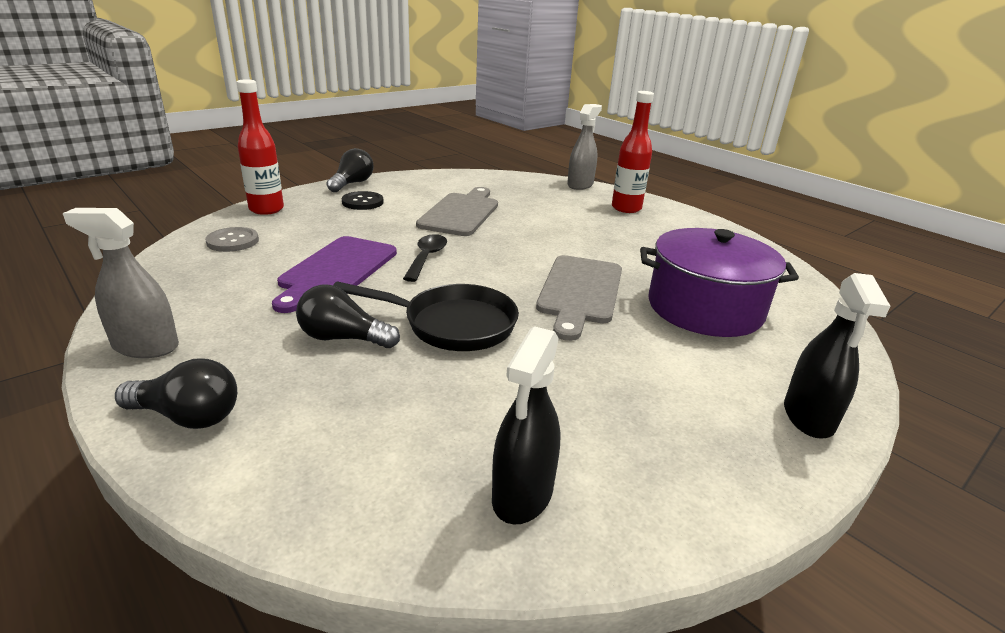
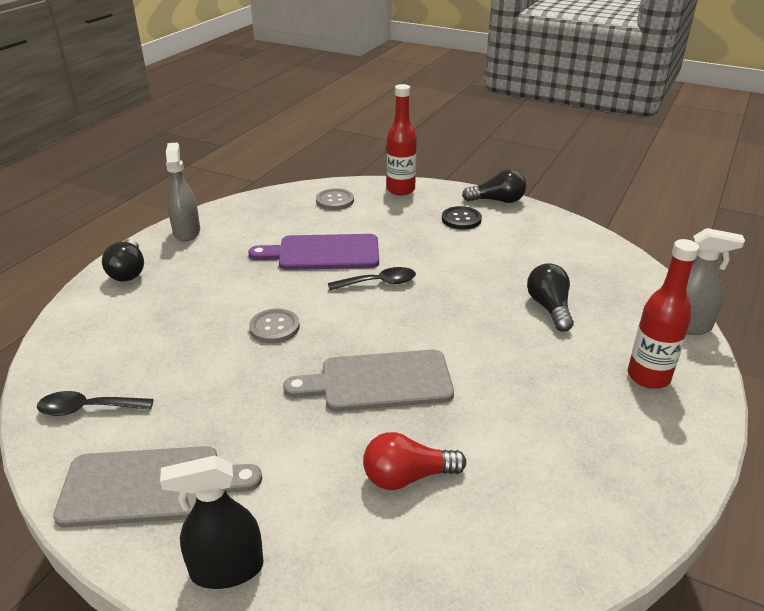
camera: 70 degrees right, 5 degrees up
(343, 338) = (229, 289): black light bulb -> black light bulb (549, 308)
(452, 324) = (274, 327): black pan -> grey button
(461, 213) = (495, 272): grey cutting board -> grey cutting board (149, 486)
(522, 494) = (88, 409): black spray bottle -> black spoon
(704, 308) = (407, 477): purple pot -> red light bulb

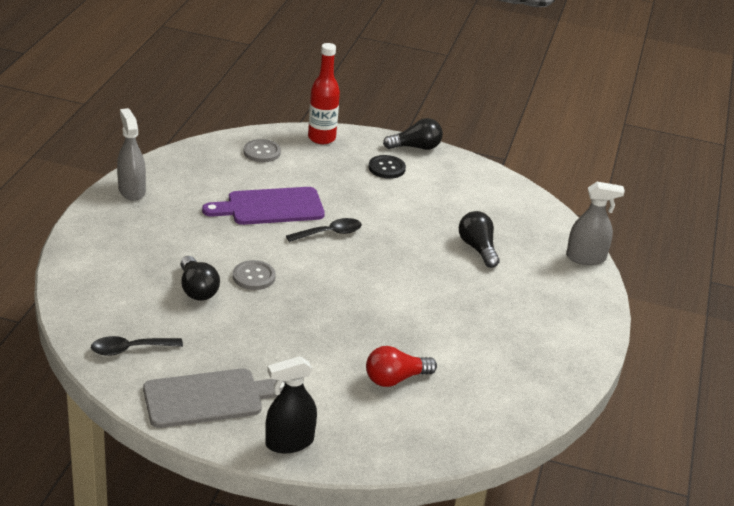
camera: 15 degrees left, 0 degrees up
(128, 271) = (97, 232): black light bulb -> black light bulb (197, 289)
(378, 381) = (354, 315): grey cutting board -> none
(648, 377) = (559, 299): red bottle -> none

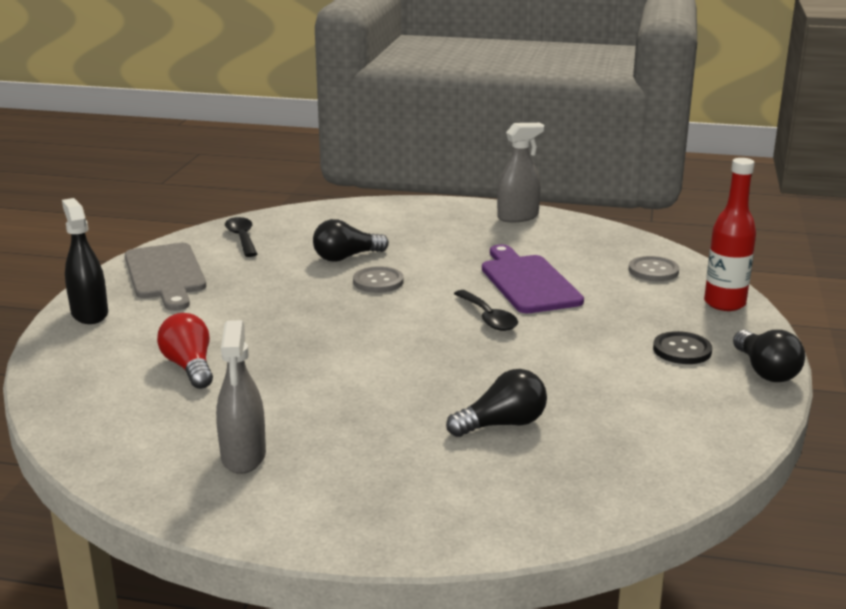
camera: 90 degrees right, 10 degrees down
(585, 258) = (523, 533): grey spray bottle -> grey spray bottle (243, 456)

